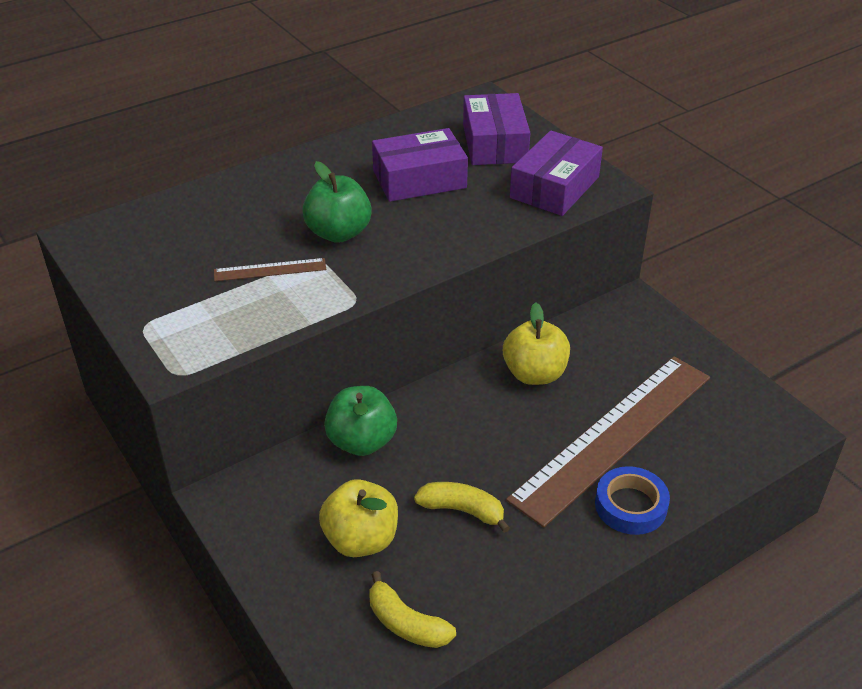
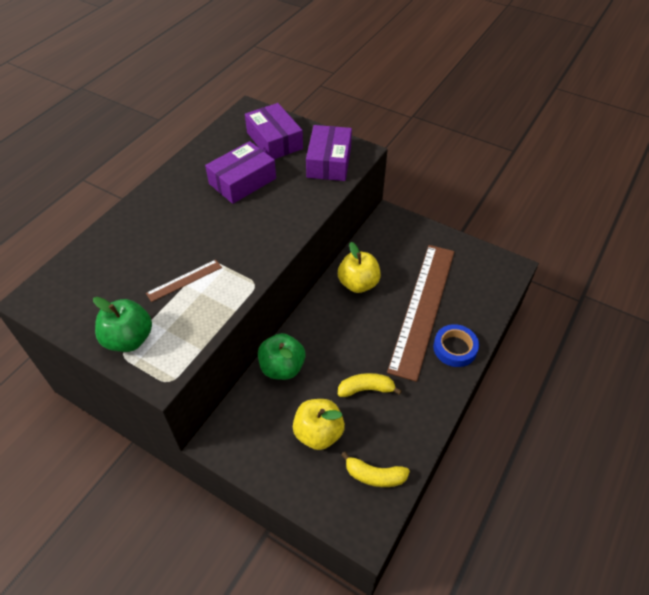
camera: 25 degrees left, 10 degrees up
(338, 233) = (213, 237): green apple -> green apple (129, 339)

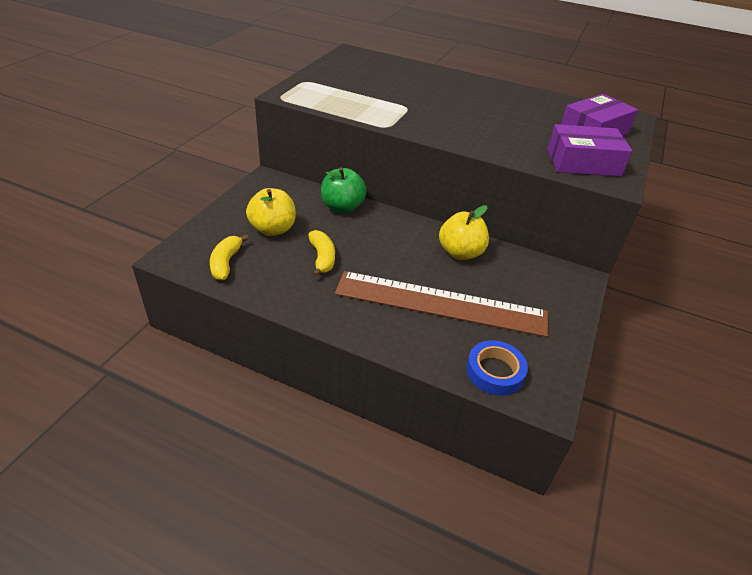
camera: 80 degrees right, 10 degrees down
(129, 339) = (319, 82): green apple -> none
(184, 280) = (382, 98): brown ruler -> none
(242, 181) = (519, 117): purple box -> none
(455, 348) = (385, 329): blue tape -> blue tape (494, 372)

